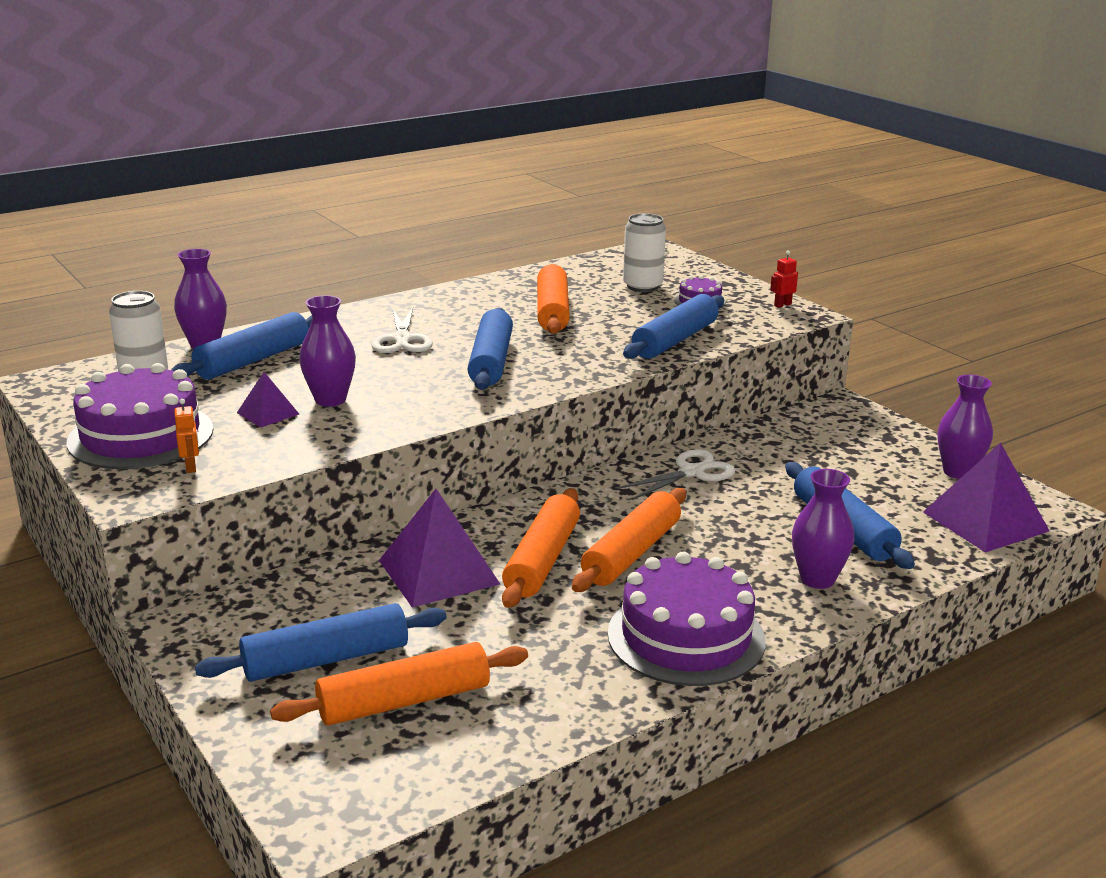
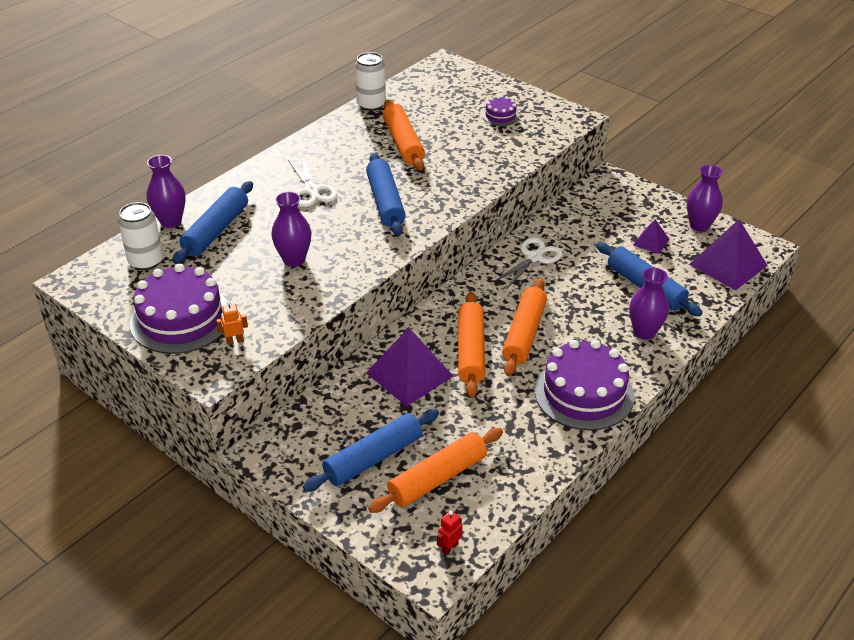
camera: 15 degrees left, 15 degrees up
(191, 467) = (235, 341): orange robot -> orange robot turned 75 degrees counterclockwise
(268, 413) = (257, 281): purple pyramid -> purple pyramid (651, 242)
(642, 286) = (454, 106): white can -> white can (371, 104)
(675, 340) = (500, 158): blue rolling pin -> none
(782, 305) = (557, 110): red robot -> red robot (449, 547)

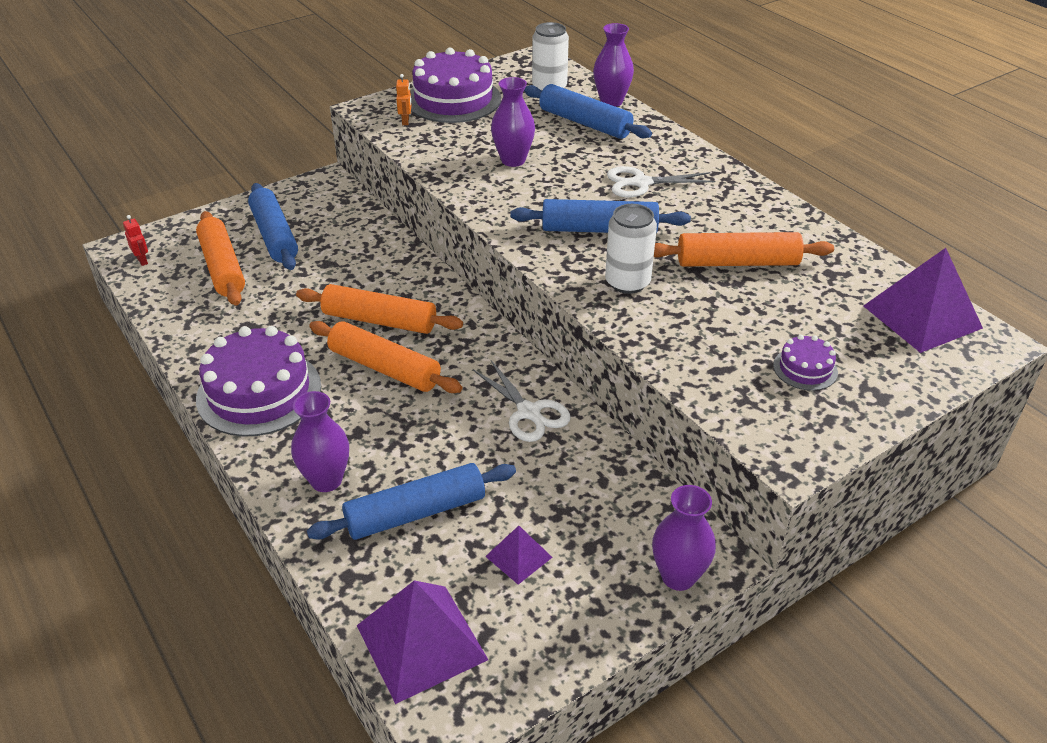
camera: 105 degrees right, 0 degrees up
(371, 104) = (848, 250): white can -> white can (627, 282)
(409, 374) = (370, 272): purple pyramid -> purple pyramid (922, 316)
(699, 226) = (540, 643): purple vase -> purple vase (678, 576)

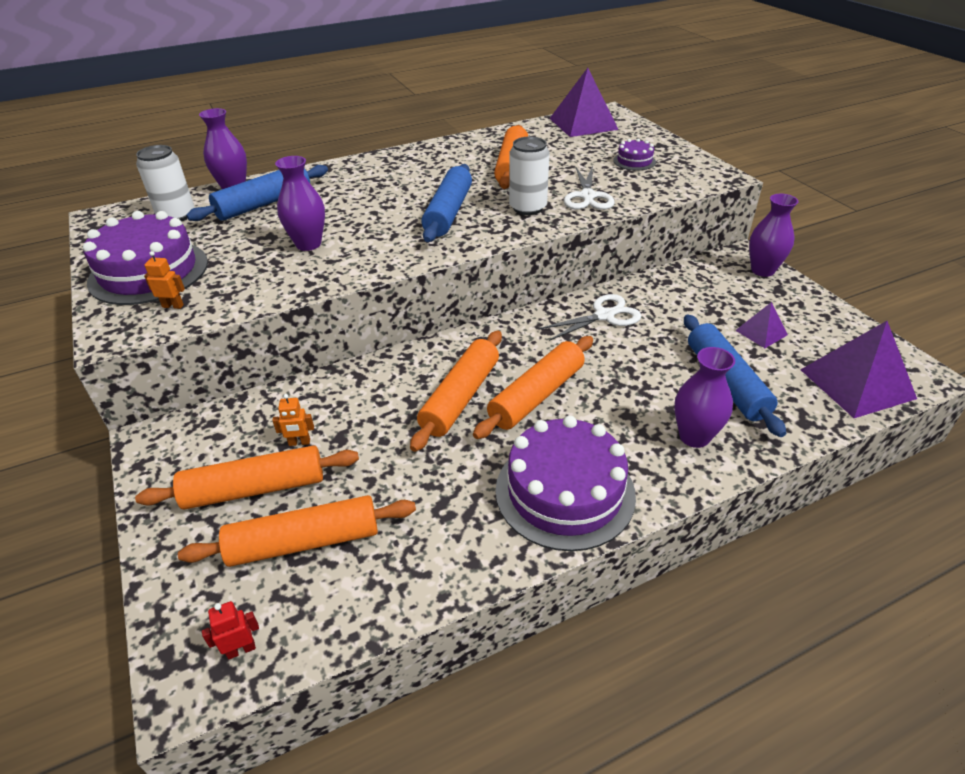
camera: 80 degrees left, 0 degrees up
(274, 236) = (255, 488): blue rolling pin -> orange rolling pin
(322, 245) = (299, 443): none -> orange robot
(641, 183) = (385, 189): white scissors -> white scissors (587, 196)

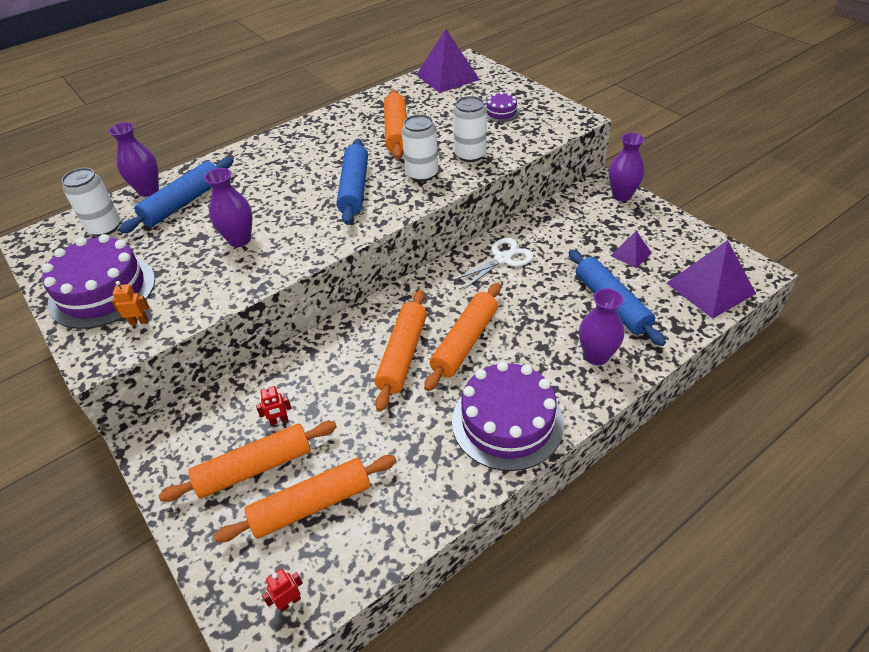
camera: 10 degrees left, 5 degrees up
(299, 443) = (279, 420): orange robot -> red robot
(587, 196) = (470, 155): white scissors -> white can

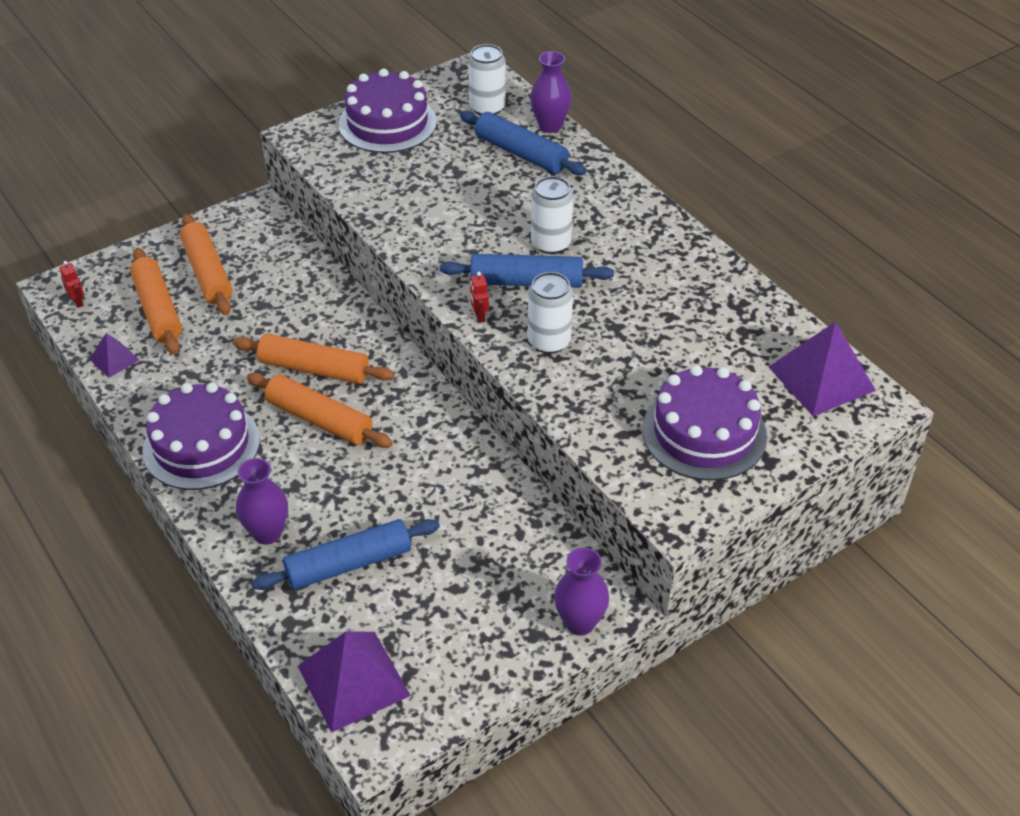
camera: 90 degrees right, 0 degrees up
(139, 321) = (338, 151): orange robot -> none
(239, 240) = (446, 200): purple vase -> none
(279, 420) = (255, 284): red robot -> red robot (479, 316)
(396, 132) = (656, 319): orange rolling pin -> none
(470, 155) = (588, 390): white can -> white can (550, 243)
(501, 112) = (704, 433): purple cake -> purple cake, size x2.15
(502, 259) = (455, 465): white scissors -> none
(631, 254) = (440, 605): purple pyramid -> purple pyramid (114, 359)

